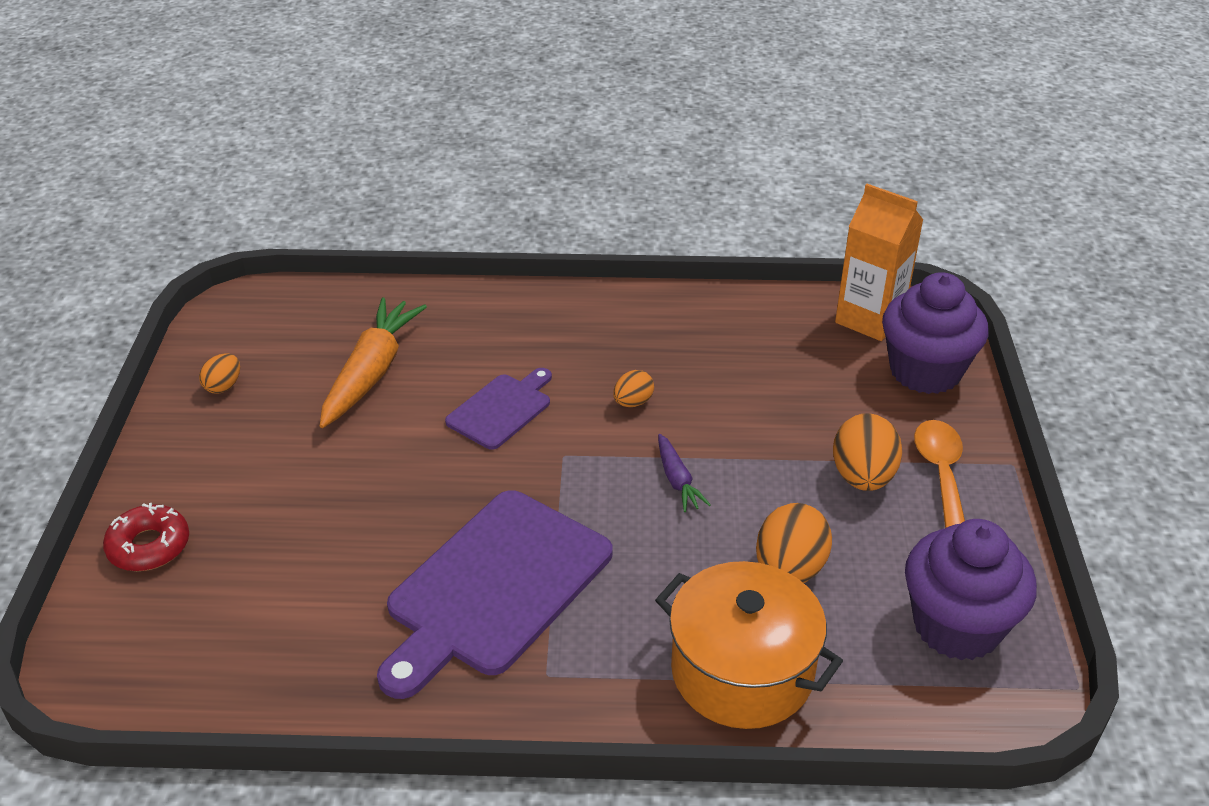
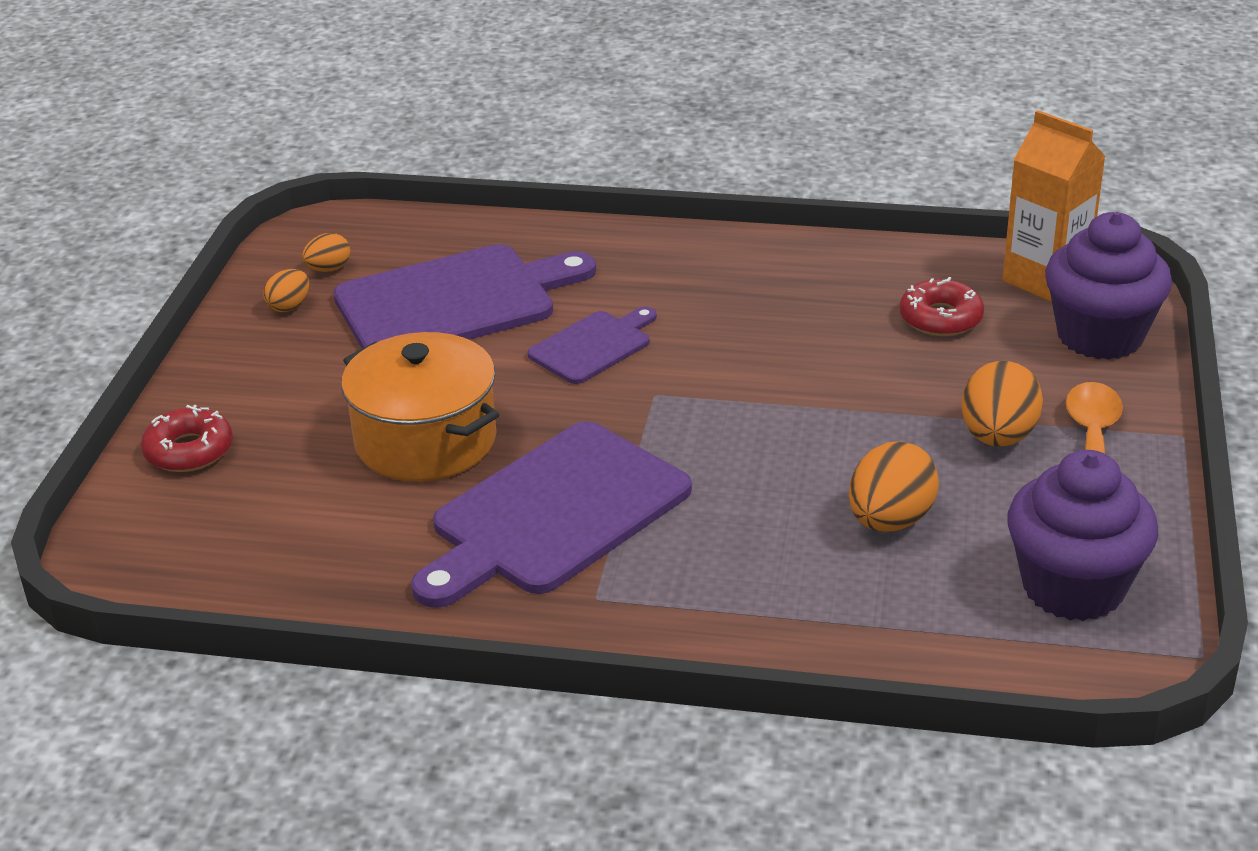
camera: 10 degrees right, 5 degrees down
(371, 372) = (454, 302): orange carrot -> purple cutting board
(633, 402) = (745, 348): orange egg -> orange egg (328, 269)
(677, 480) = (780, 426): purple carrot -> none
(742, 671) = (814, 611): orange pot -> orange pot (426, 440)
(791, 362) = (940, 318): none -> red donut

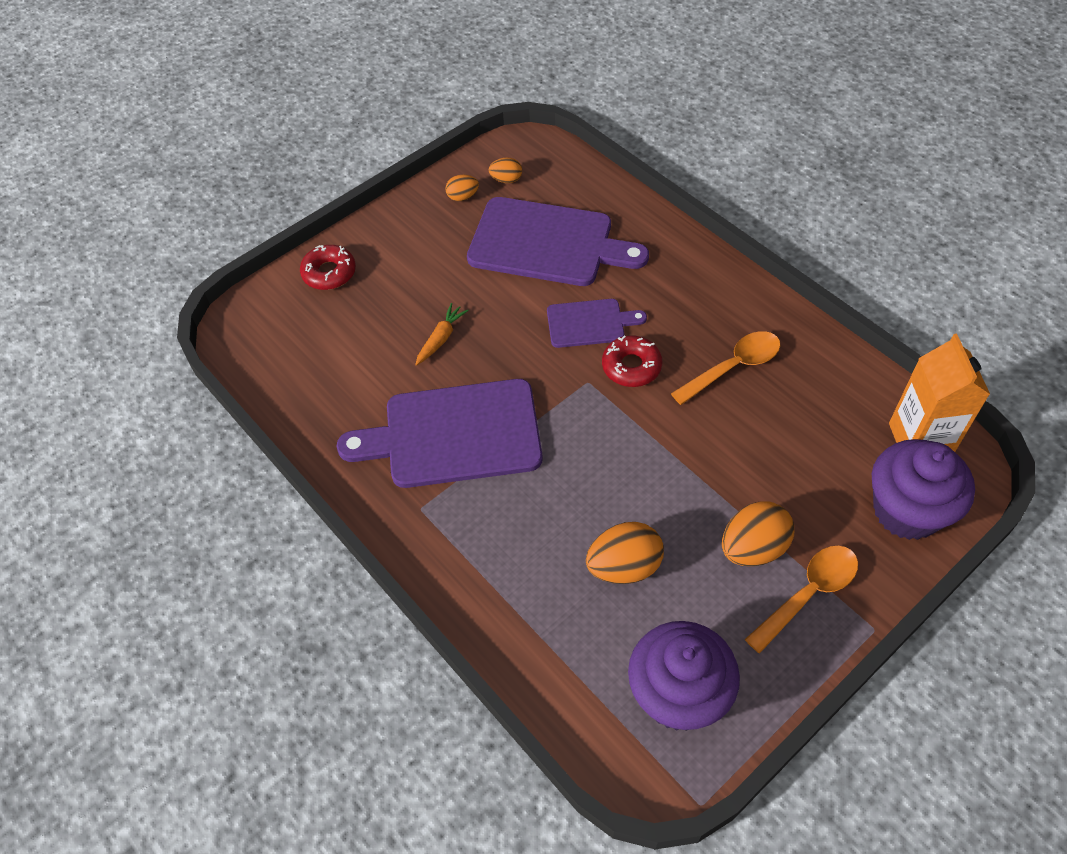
camera: 40 degrees right, 20 degrees up
(426, 440) = (441, 339): orange pot -> orange carrot
(798, 309) = (733, 367): none -> orange spoon
(940, 318) = (815, 429): red donut -> red donut (631, 366)

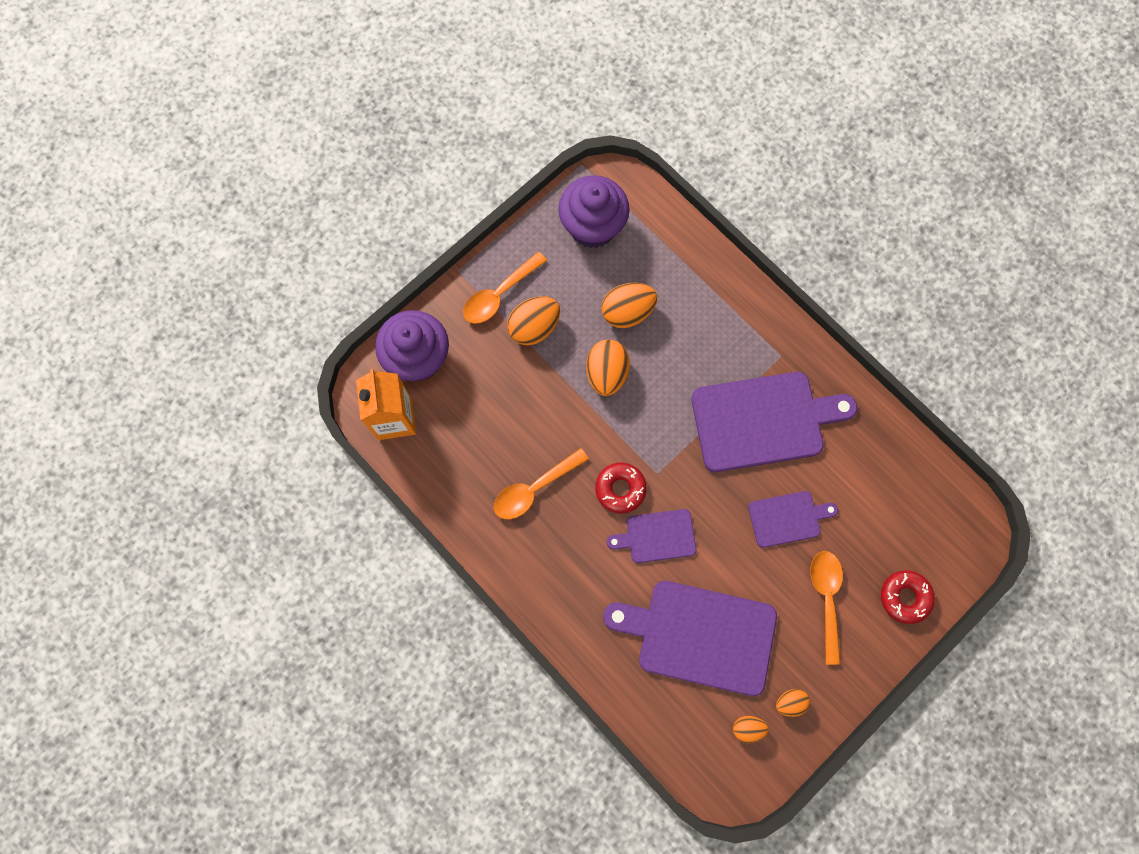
camera: 175 degrees right, 20 degrees up
(412, 272) = (826, 598): none -> orange spoon
(441, 339) = (787, 518): orange carrot -> purple cutting board
(651, 489) = (606, 373): none -> orange egg

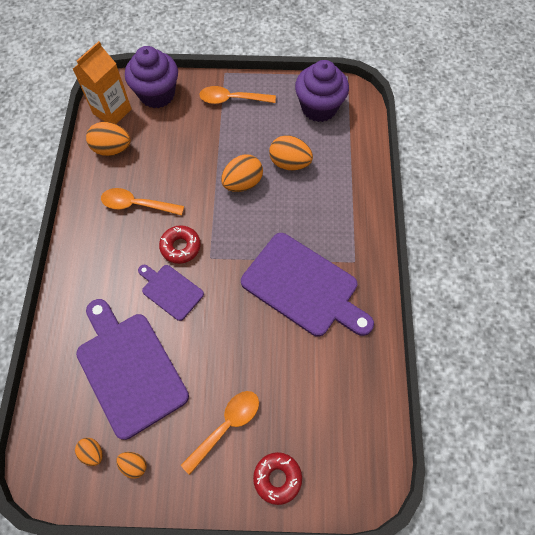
camera: 45 degrees right, 10 degrees down
(534, 327) = (231, 129): orange egg -> orange egg (112, 149)
(787, 518) = (256, 355): purple cutting board -> none

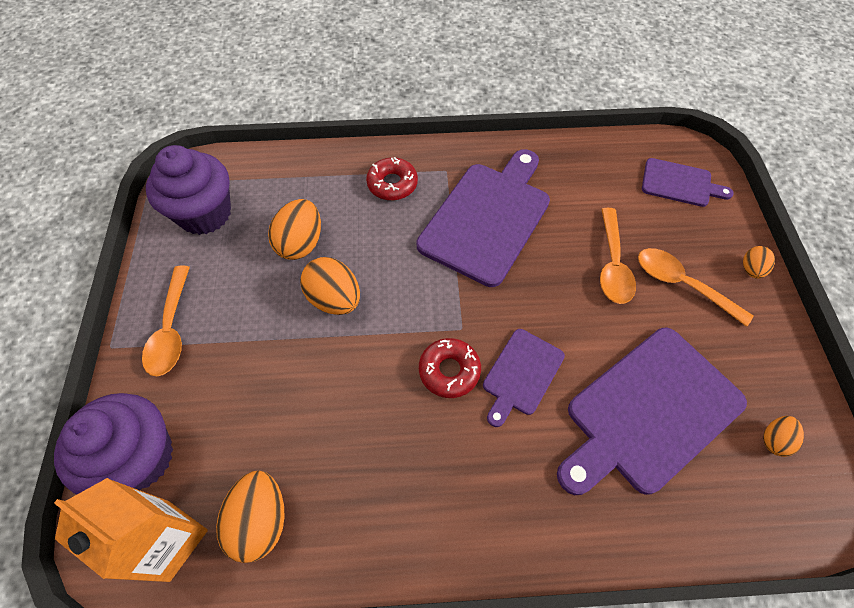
camera: 95 degrees left, 5 degrees down
(134, 465) = (767, 382): orange egg -> orange egg (751, 269)
(137, 204) = (379, 451): orange spoon -> orange spoon (612, 265)
(277, 478) = (718, 230): red donut -> red donut (392, 184)
(333, 459) = (679, 183): none -> purple cutting board

